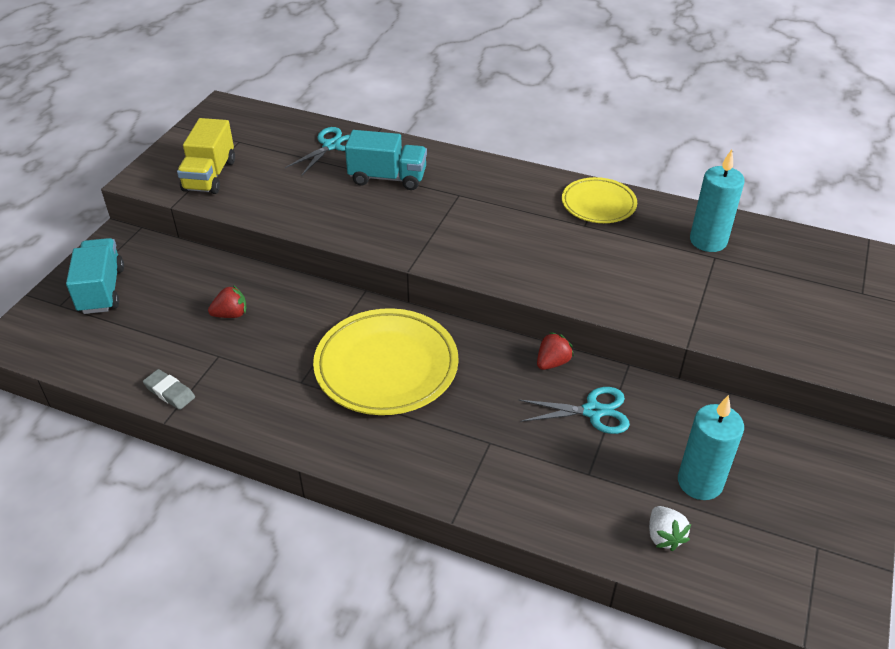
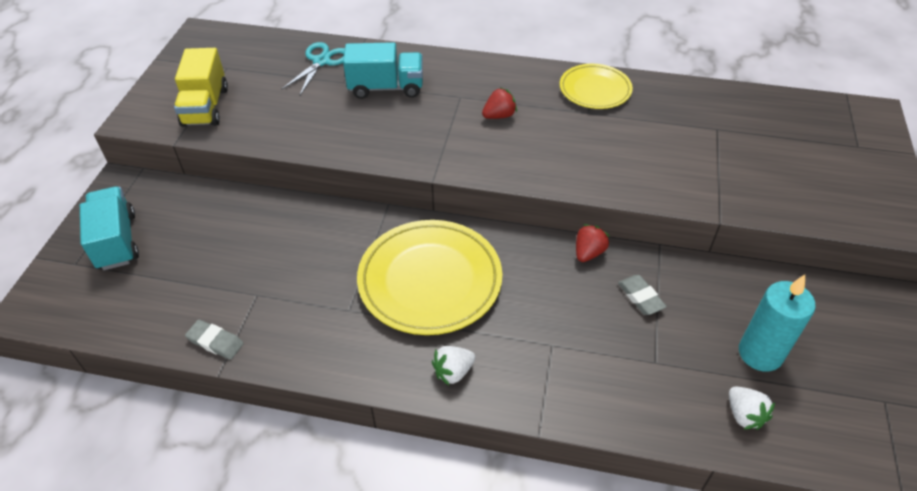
camera: 10 degrees left, 5 degrees up
(231, 314) = (259, 248): red strawberry -> red strawberry (499, 116)
(385, 452) = (453, 372): none -> white strawberry
(593, 411) = (641, 297): turquoise scissors -> grey eraser
(708, 241) = (706, 113): turquoise candle -> none

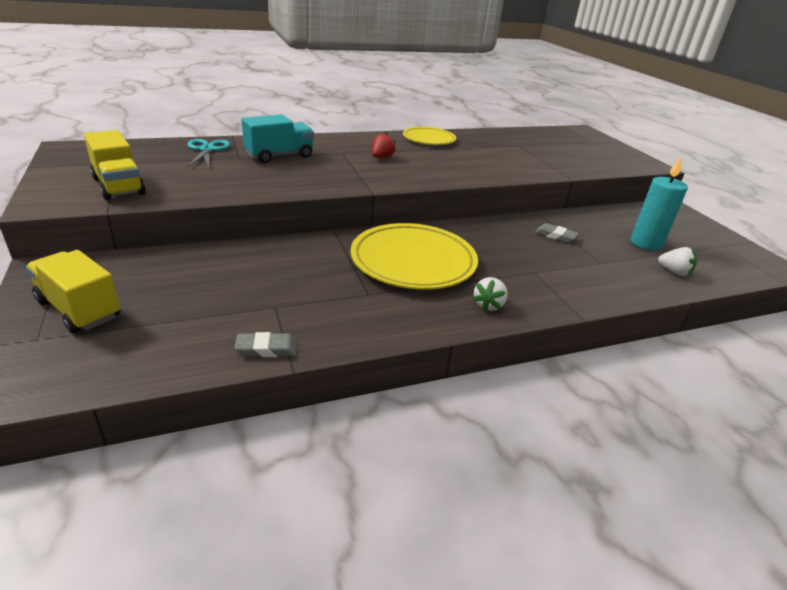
camera: 35 degrees left, 15 degrees down
(116, 241) = (79, 309): turquoise truck -> yellow truck
(588, 253) = (500, 223): red strawberry -> none

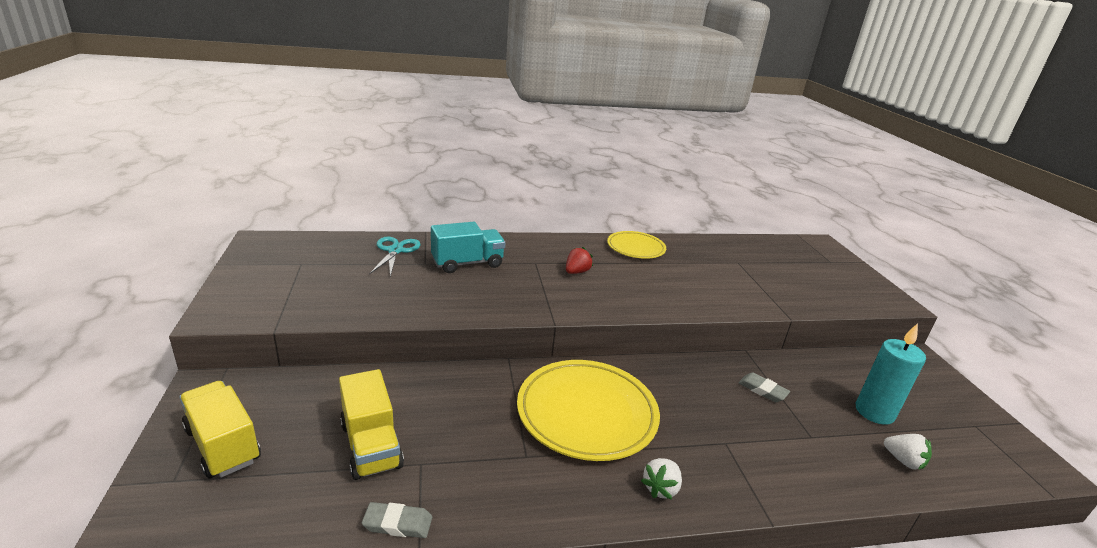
camera: 10 degrees right, 5 degrees down
(119, 186) = (295, 296): yellow truck -> yellow truck (371, 445)

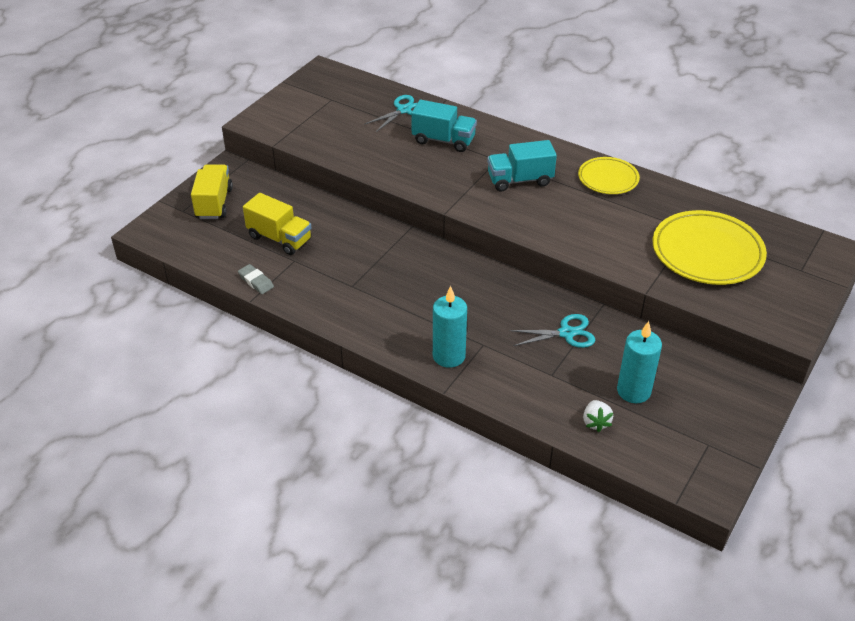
camera: 45 degrees right, 15 degrees up
(371, 445) = (279, 238): yellow truck -> yellow truck turned 75 degrees counterclockwise
(576, 272) = (520, 180): red strawberry -> turquoise truck
(587, 413) = (417, 283): yellow plate -> yellow plate (707, 252)
(661, 488) = (405, 341): white strawberry -> none
(718, 476) = (449, 356): none -> turquoise candle
(762, 390) = (566, 333): grey eraser -> turquoise scissors

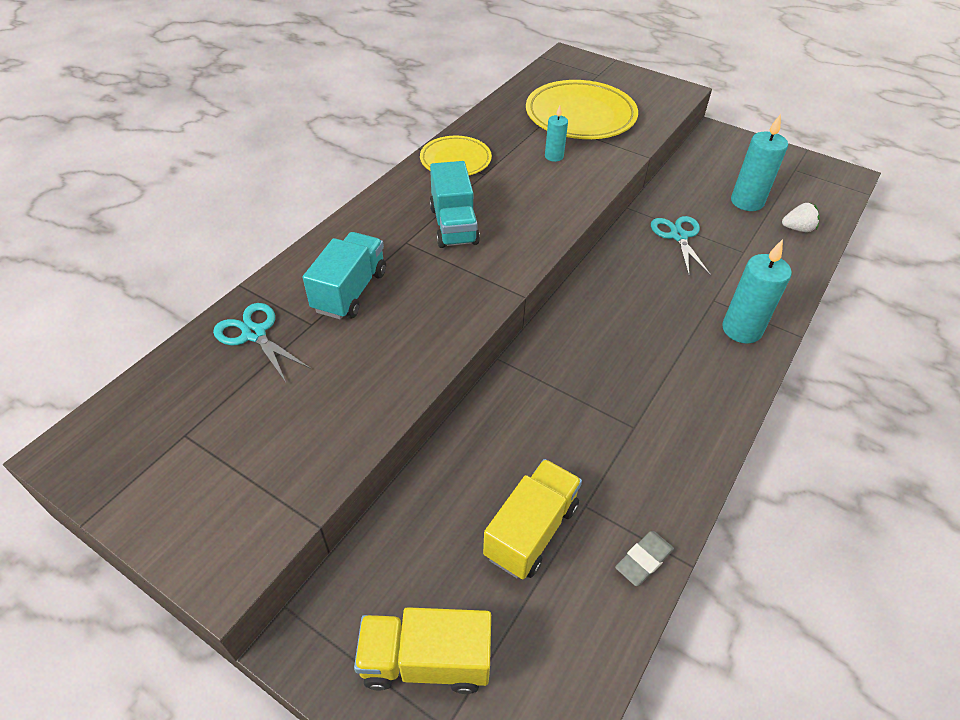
camera: 90 degrees left, 5 degrees up
(629, 233) = (554, 156): none -> turquoise candle

